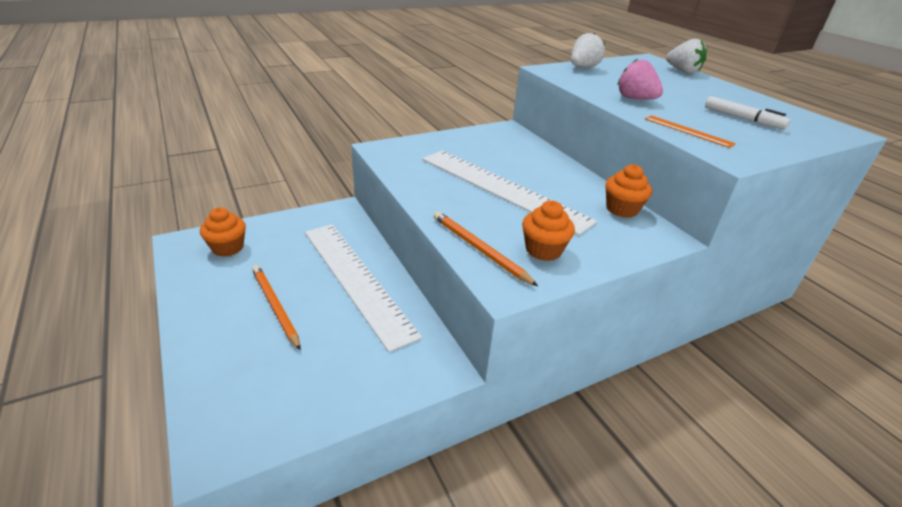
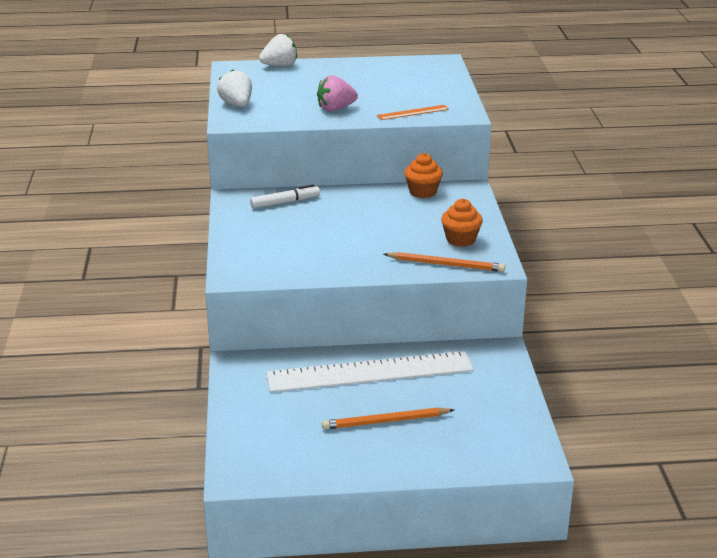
camera: 65 degrees left, 5 degrees down
(228, 248) = (267, 445): orange cupcake -> none
(479, 249) = (446, 264): orange pencil -> orange pencil turned 150 degrees counterclockwise
(502, 189) = (359, 232): white ruler -> none
(743, 119) = (402, 85): white marker -> white marker (285, 202)

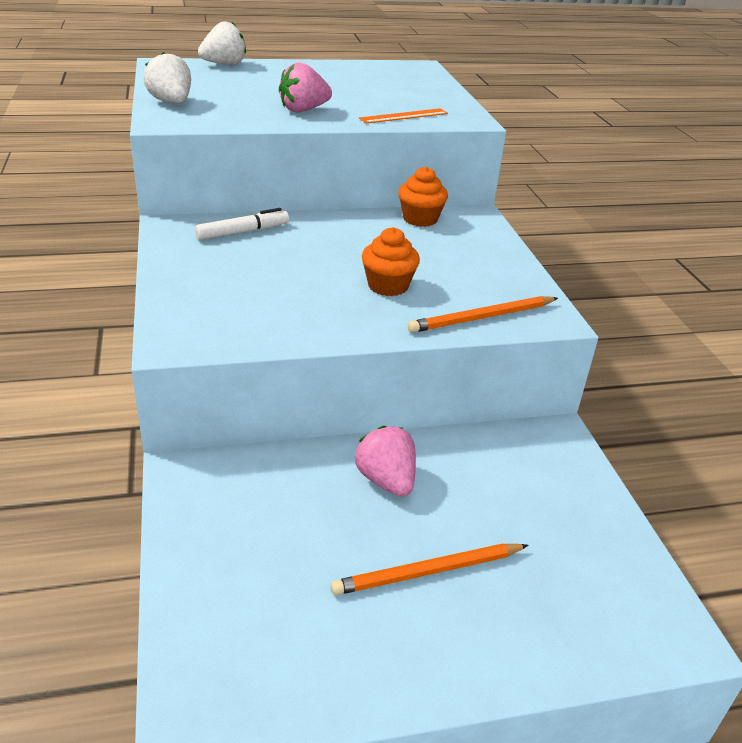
camera: 10 degrees left, 5 degrees up
(370, 372) = (386, 480): white ruler -> pink strawberry
(446, 264) = (482, 318): orange pencil -> orange pencil turned 150 degrees clockwise
(460, 239) = (489, 281): orange cupcake -> orange cupcake (388, 286)

